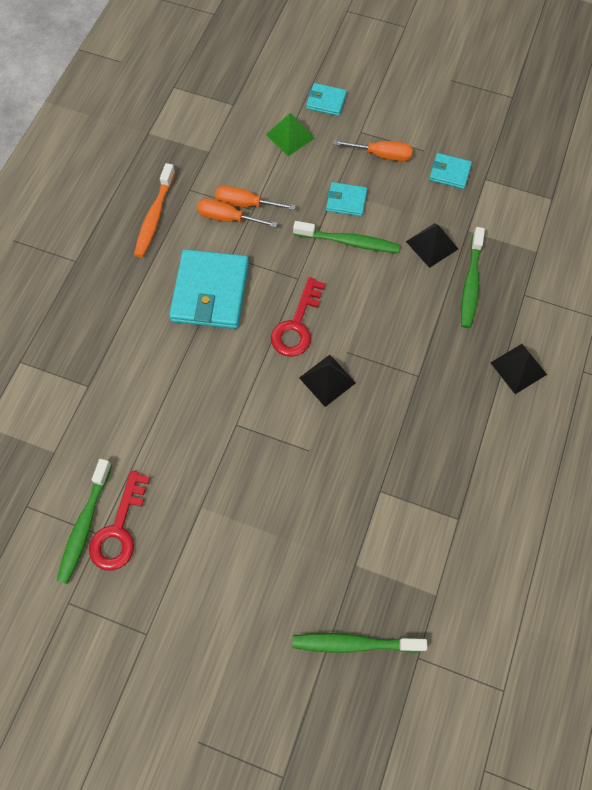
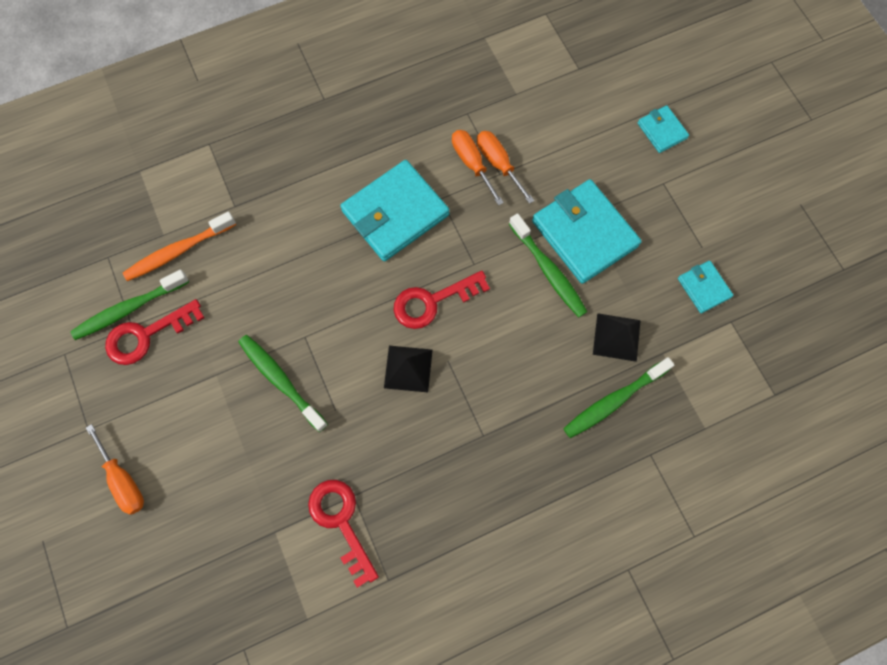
camera: 45 degrees right, 5 degrees up
(154, 216) = (417, 113): orange toothbrush -> orange toothbrush (178, 251)
(290, 136) = (597, 136): green pyramid -> none
(346, 201) = (584, 233): turquoise wallet -> turquoise wallet, size x2.00
(354, 643) = (211, 588): green toothbrush -> green toothbrush (281, 380)
(382, 155) = (659, 220): orange screwdriver -> orange screwdriver (123, 480)
(390, 514) = (341, 522): none -> red key
(518, 368) = (573, 511): black pyramid -> none

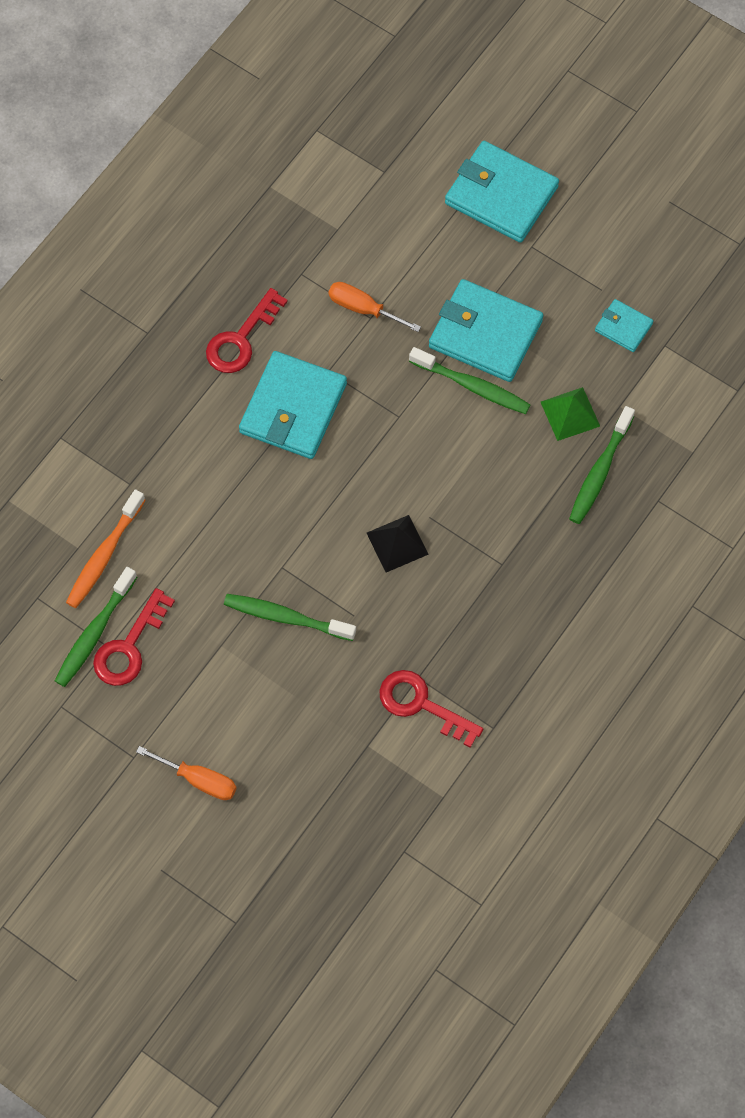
camera: 30 degrees left, 5 degrees down
(432, 301) = (381, 472): red key -> red key (241, 339)
(472, 164) = (337, 322): orange screwdriver -> none
(616, 337) = (570, 414): black pyramid -> green pyramid
(662, 131) = (501, 195): turquoise wallet -> turquoise wallet, size x2.00

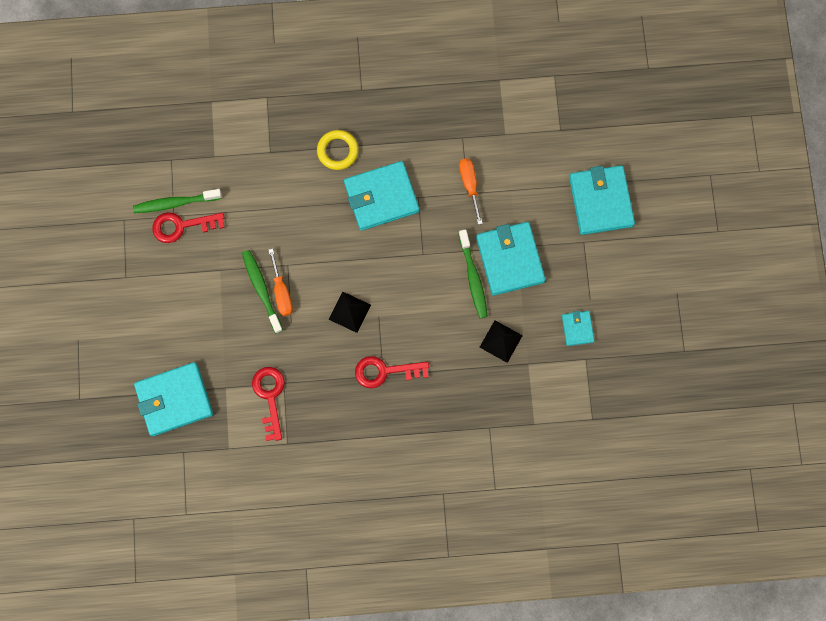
camera: 50 degrees right, 10 degrees up
(104, 555) = (221, 172): orange toothbrush -> none
(196, 412) = (338, 151): none -> yellow ring
(199, 780) = (139, 319): orange screwdriver -> orange screwdriver (281, 292)
(241, 339) = (398, 139): red key -> red key (385, 371)
(332, 813) = (174, 399): none -> turquoise wallet
(570, 414) = (501, 341): green pyramid -> black pyramid
(599, 472) = (480, 383): green toothbrush -> none

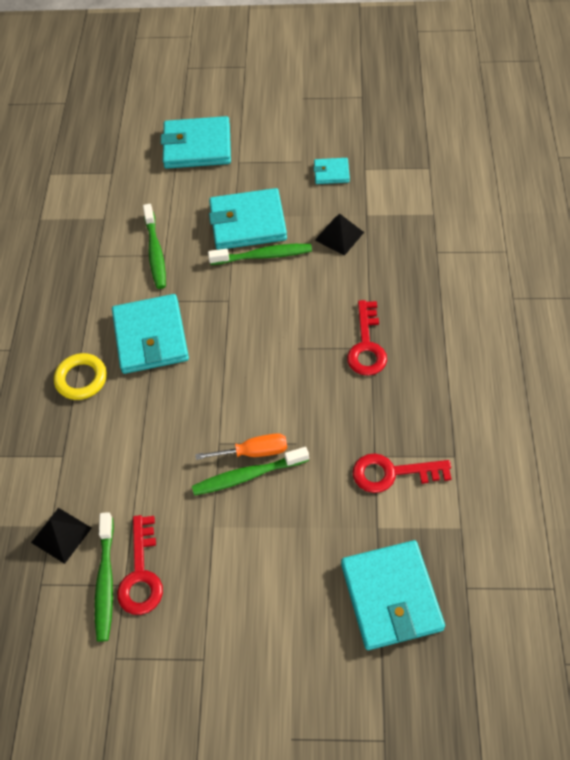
camera: 80 degrees left, 20 degrees down
(349, 312) = (289, 378): black pyramid -> black pyramid (61, 535)
(469, 185) = (155, 252): orange screwdriver -> green toothbrush

